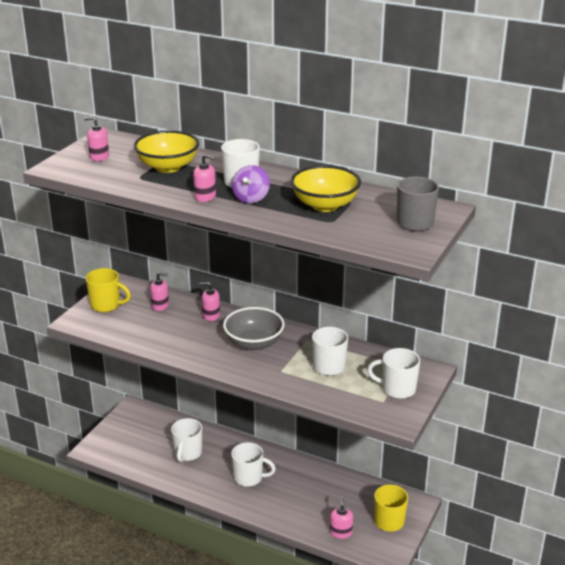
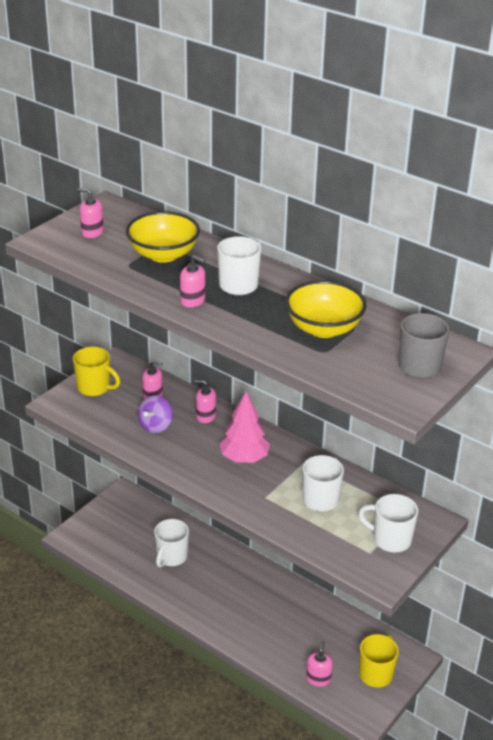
camera: 10 degrees right, 5 degrees up
(249, 478) = (231, 597): white mug -> none
(251, 198) = (243, 309): purple spinning top -> purple spinning top (155, 426)
(254, 343) = (244, 458): grey bowl -> pink tree

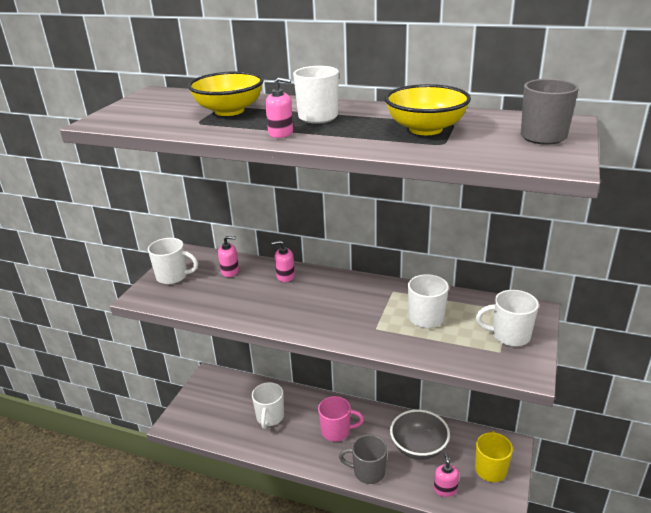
camera: 15 degrees left, 5 degrees down
(92, 232) = (149, 109): pink soap dispenser -> none
(94, 388) = (173, 277): yellow mug -> white mug
(155, 426) = (243, 294): purple spinning top -> none
(234, 590) = (336, 431): none -> pink mug
(244, 458) = (338, 301): pink tree -> none
(248, 640) = (368, 472): none -> grey mug
(312, 631) = (419, 447): none -> grey bowl

